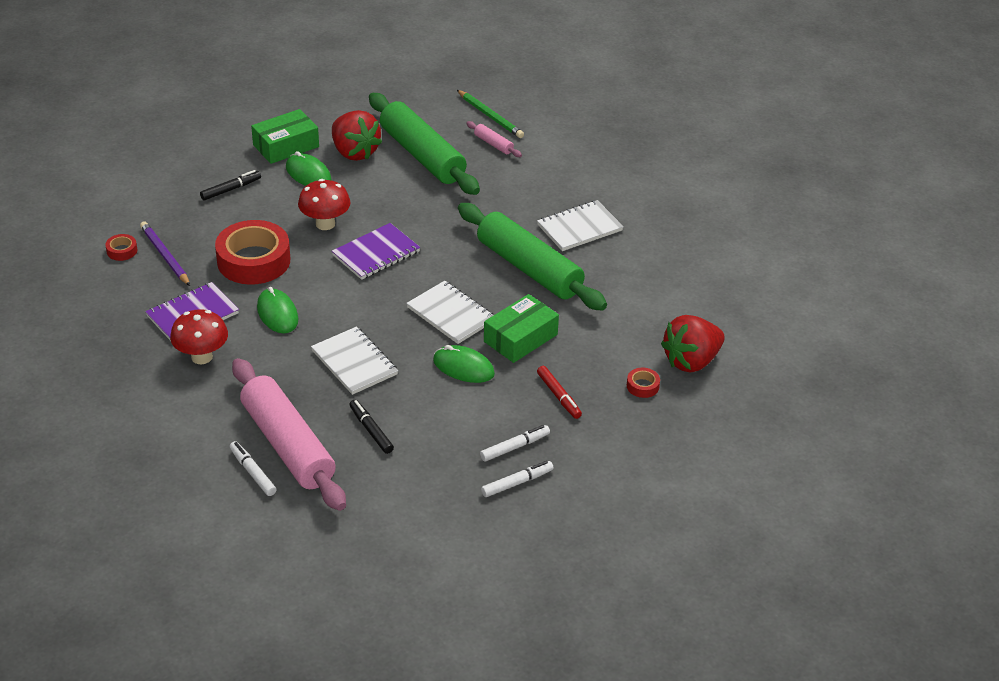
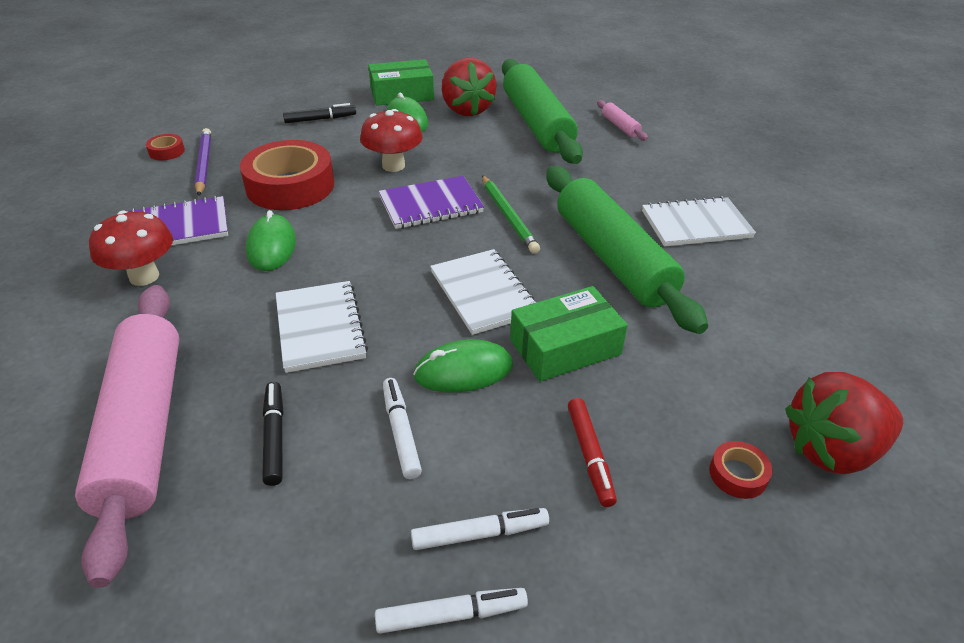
camera: 20 degrees right, 0 degrees up
(253, 472) = (59, 461): white marker -> white marker (401, 432)
(463, 367) = (463, 371): green mouse -> green mouse turned 60 degrees counterclockwise
(490, 116) = (626, 103): green pencil -> green pencil (508, 216)

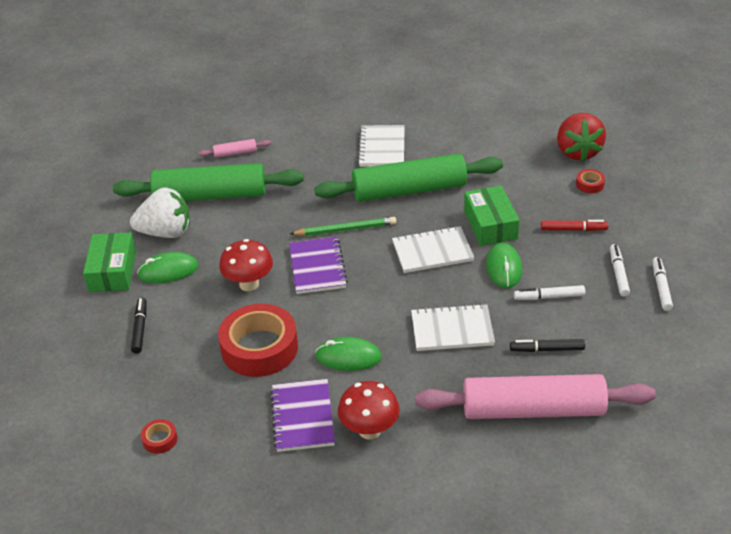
camera: 75 degrees left, 0 degrees up
(204, 164) = (197, 409): purple pencil -> none
(466, 110) = (166, 232): red strawberry -> white strawberry

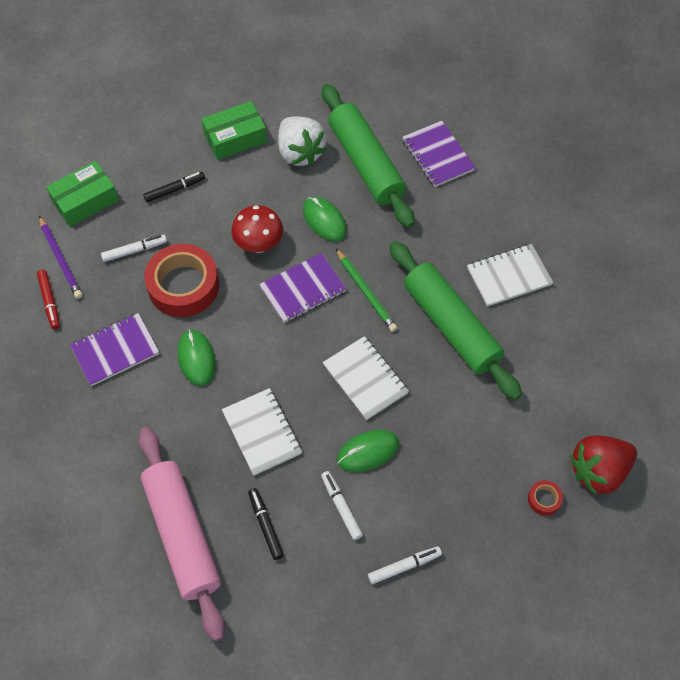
camera: 65 degrees right, 20 degrees up
(160, 439) = (60, 259): red tape -> purple pencil
(168, 271) = (251, 177): green mouse -> green mouse (324, 220)
(235, 153) = (438, 155): pink rolling pin -> purple notebook
(369, 430) = (116, 407): red mushroom -> none
(490, 224) = (430, 419): green box -> green box (85, 201)
(573, 229) = (457, 502): red marker -> red marker (49, 301)
(661, 287) = (400, 615): white marker -> white marker (134, 250)

